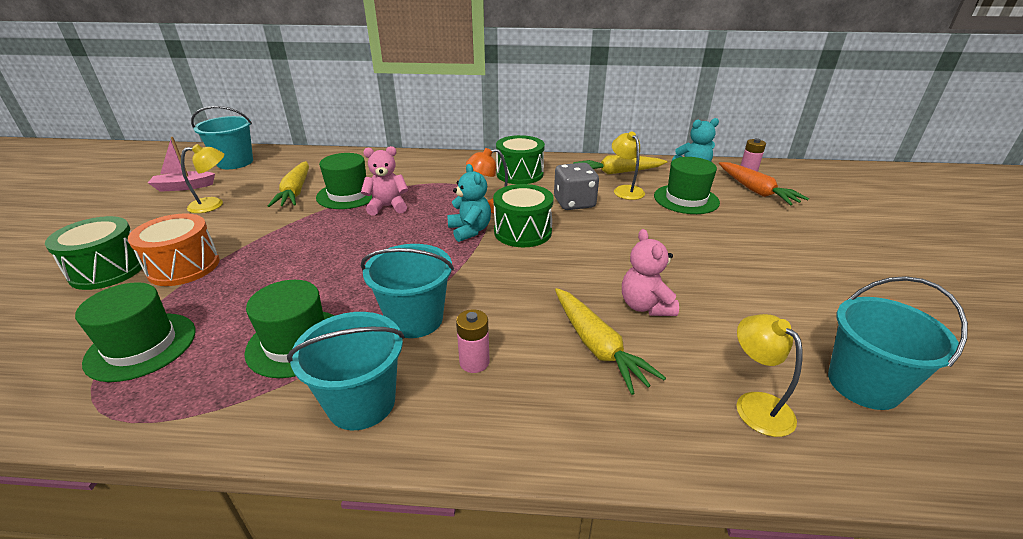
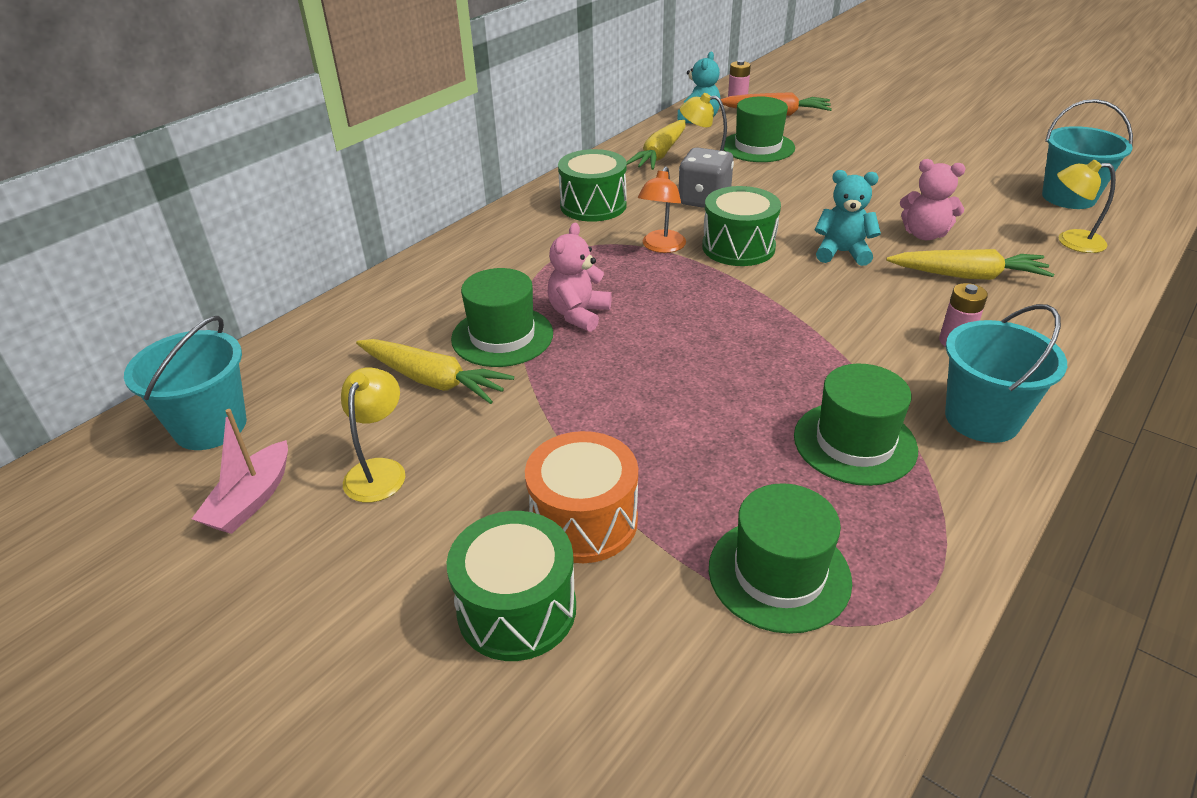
camera: 55 degrees left, 5 degrees up
(415, 319) = (862, 356): turquoise bucket -> none
(470, 230) = (704, 276): turquoise teddy bear -> turquoise teddy bear (842, 253)

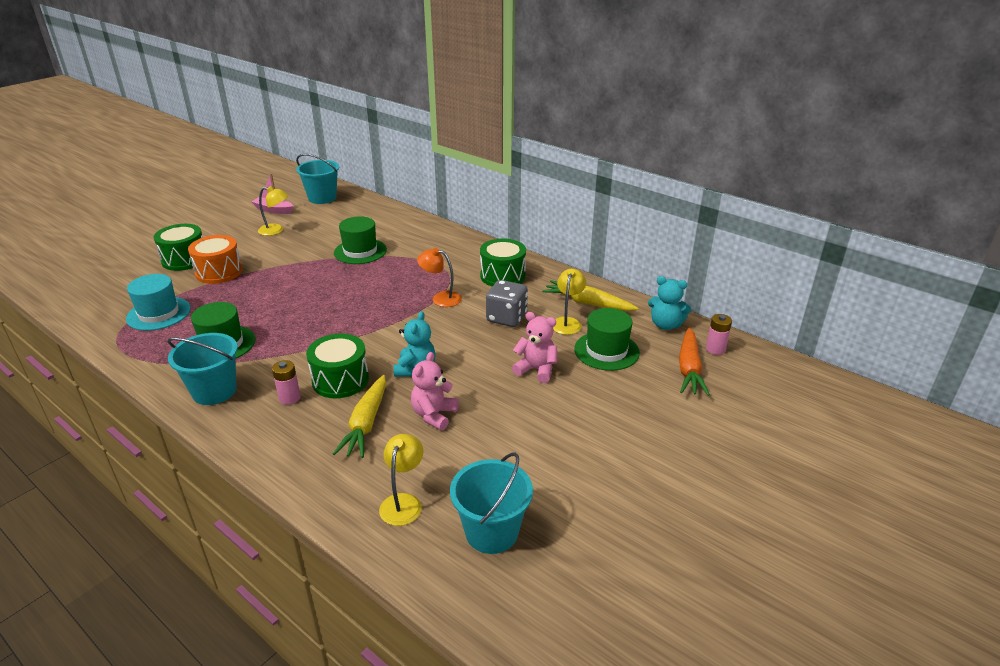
camera: 90 degrees right, 5 degrees down
(433, 380) = (331, 237): yellow carrot -> none
(578, 314) = (372, 271): pink teddy bear -> pink teddy bear (536, 370)
(738, 247) = (434, 326): green drum -> green drum (340, 380)
(779, 574) = (158, 313): green hat -> turquoise hat

